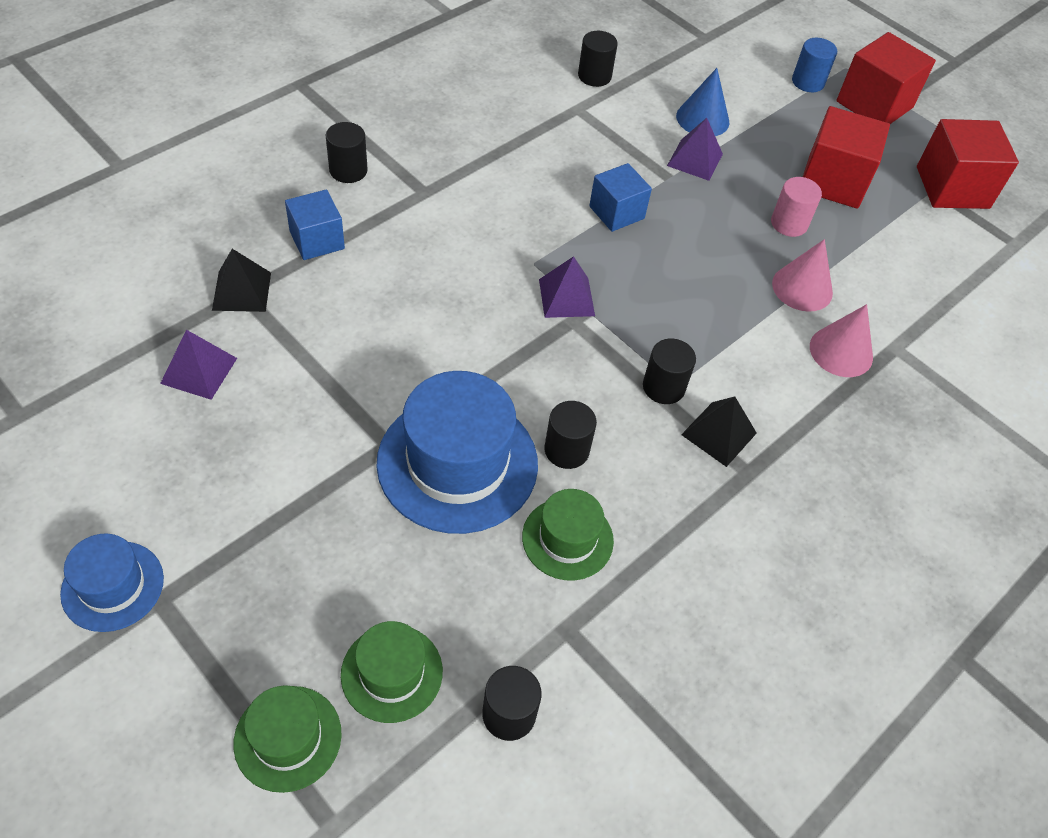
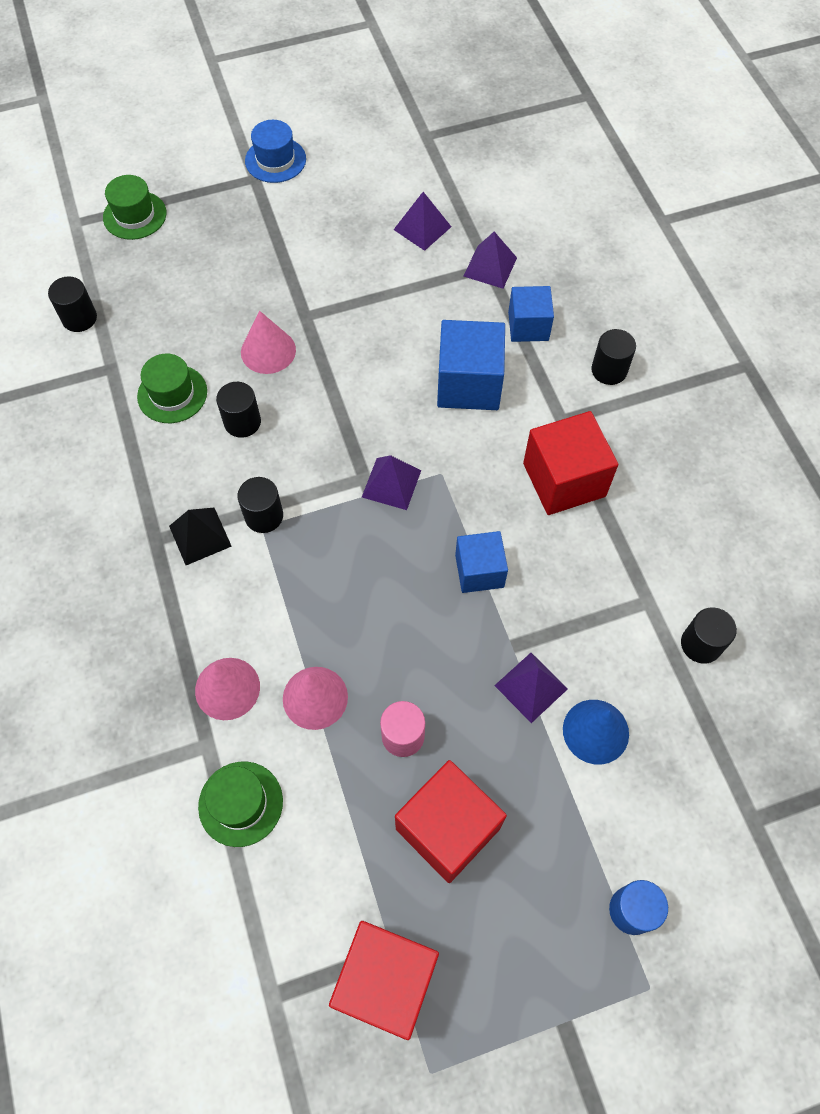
camera: 120 degrees right, 10 degrees up
(241, 291) = (490, 267): black pyramid -> purple pyramid
(392, 673) = (141, 270): green hat -> green hat (240, 803)
(415, 269) = (468, 384): none -> blue cube
(457, 463) = (268, 351): blue hat -> pink cone
(874, 104) = (564, 979): red cube -> red cube (564, 480)

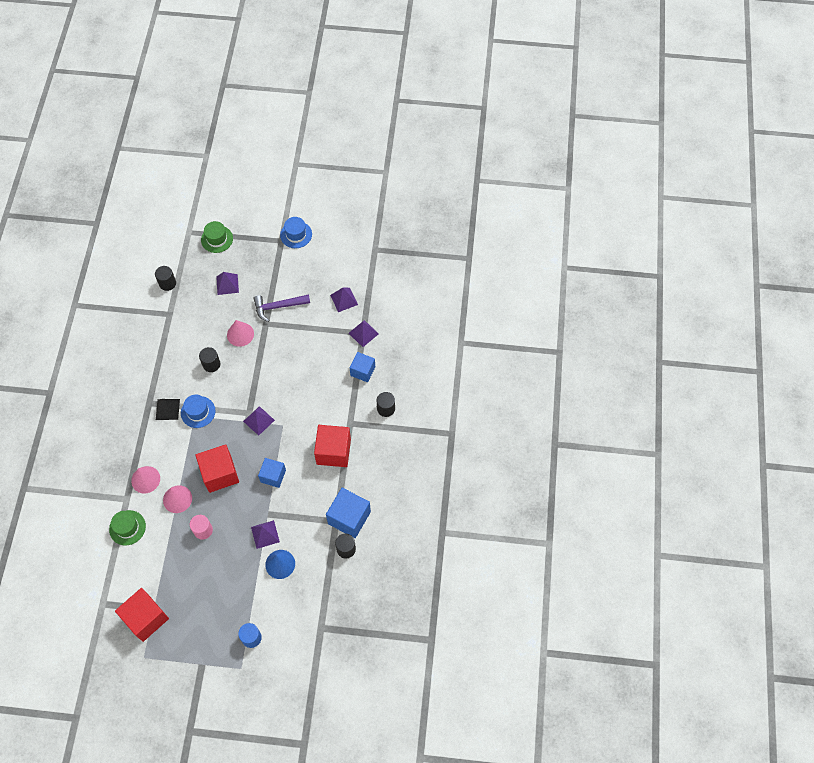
camera: 25 degrees right, 0 degrees up
(172, 394) = (189, 338): green hat -> none
(196, 279) = (227, 284): none -> purple pyramid
(264, 516) = (198, 412): black cylinder -> blue hat
(312, 280) = (278, 306): none -> purple hammer
(447, 828) = (200, 574): red cube -> red cube (220, 474)
(468, 384) = (319, 388): blue cube -> blue cube (349, 517)

